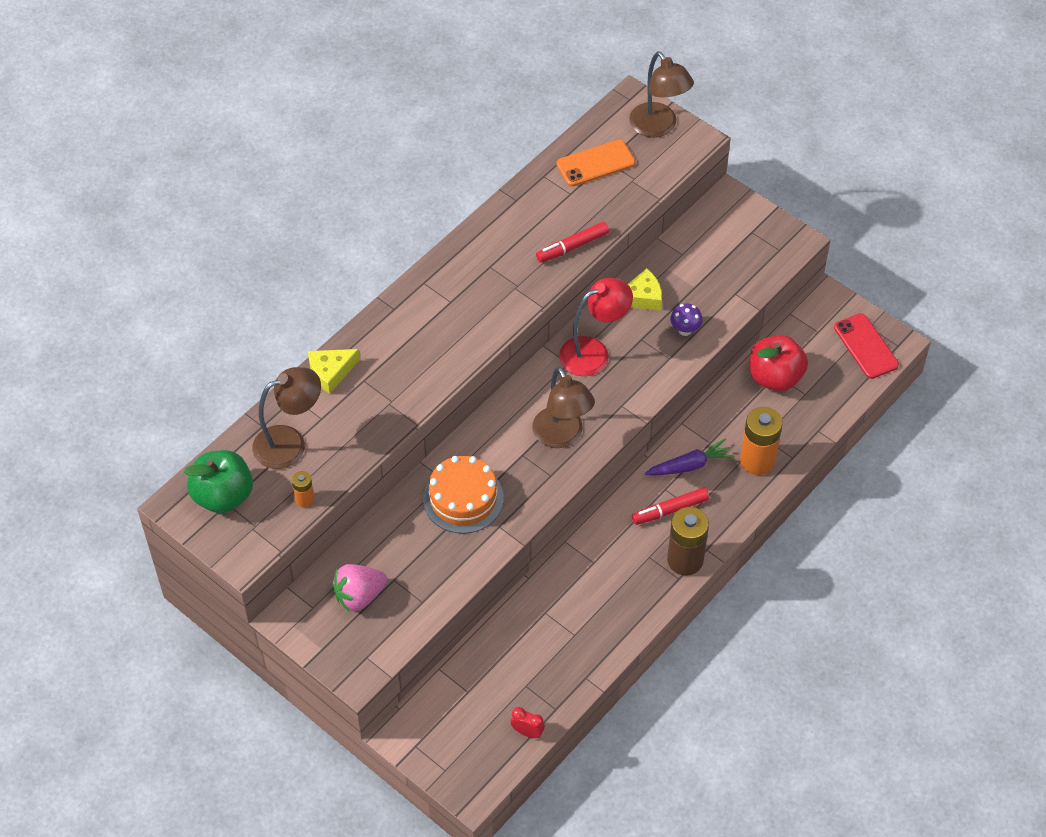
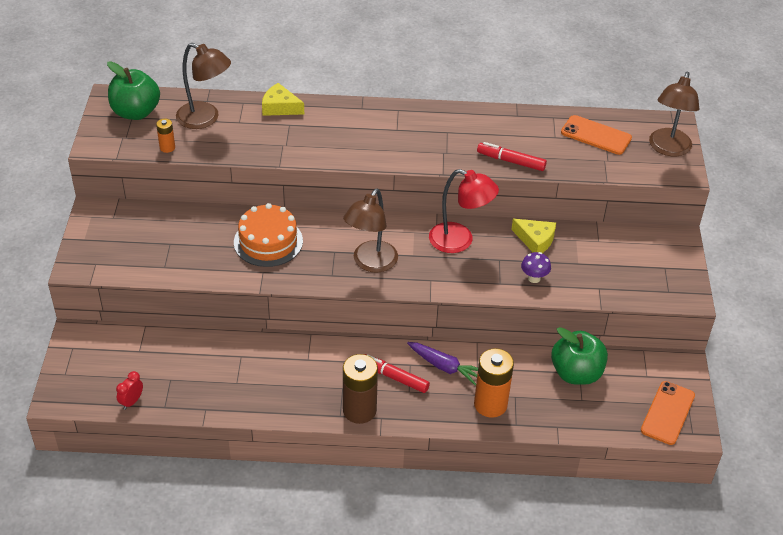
camera: 50 degrees right, 10 degrees down
(359, 596) = (141, 234): pink strawberry -> none
(527, 732) = (131, 402): red clock -> red clock turned 135 degrees counterclockwise
(775, 377) = (576, 373): red apple -> green apple
(866, 346) = (668, 413): red phone -> orange phone

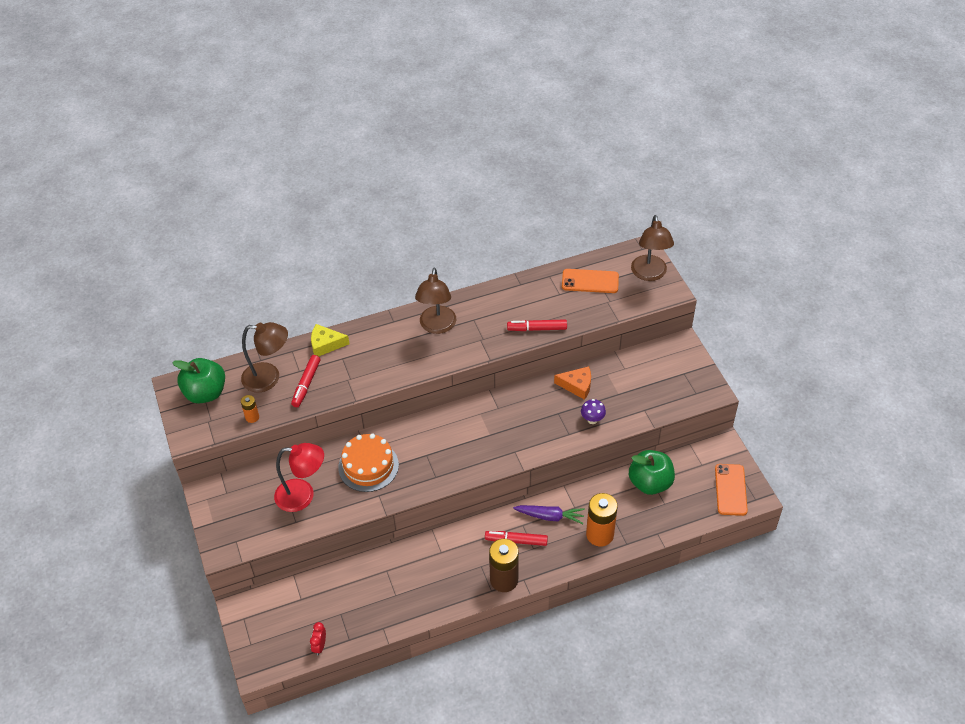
camera: 20 degrees left, 5 degrees up
(239, 136) = (306, 384): none -> red marker
(370, 263) = (460, 454): brown lamp -> brown lamp (437, 326)
(460, 241) = (520, 408): red lamp -> red lamp (303, 495)
(535, 240) = (577, 385): yellow cheese -> orange cheese

